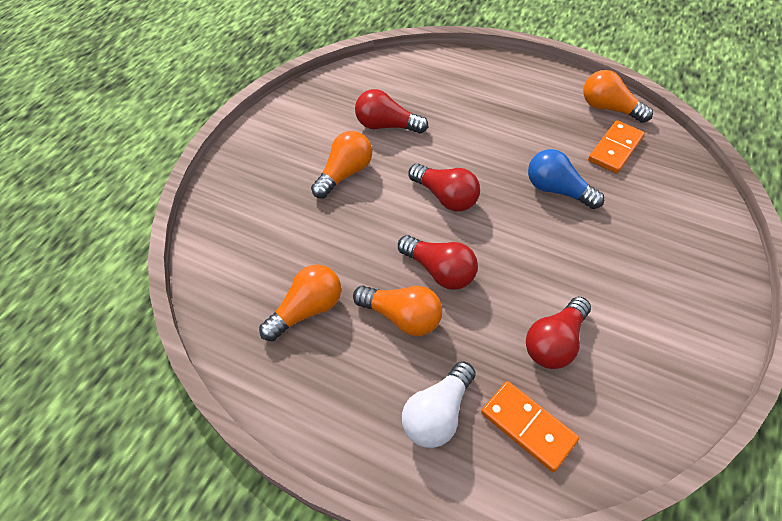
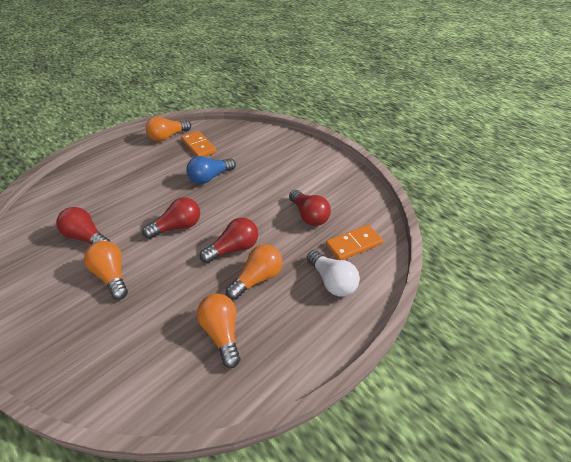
camera: 70 degrees left, 10 degrees down
(386, 126) = (86, 237): red light bulb -> red light bulb turned 90 degrees clockwise

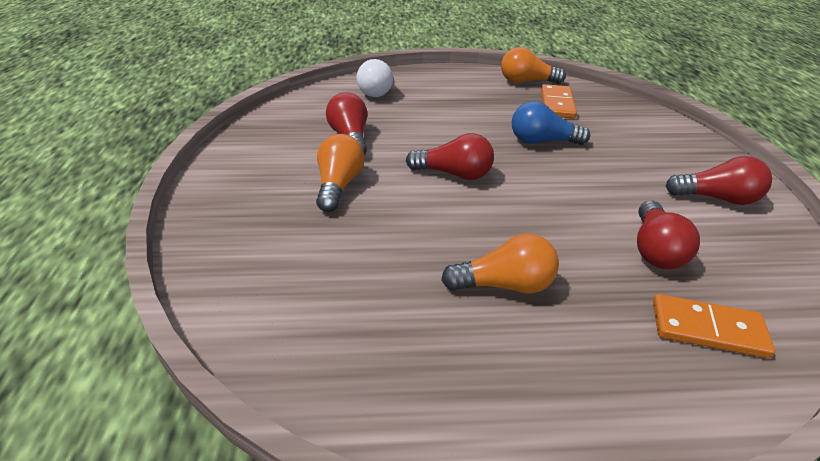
camera: 40 degrees right, 5 degrees down
(222, 333) = (398, 320): orange light bulb -> none
(234, 249) = (503, 232): red light bulb -> red light bulb (716, 198)
(332, 281) = (622, 358): white light bulb -> white light bulb (377, 90)

